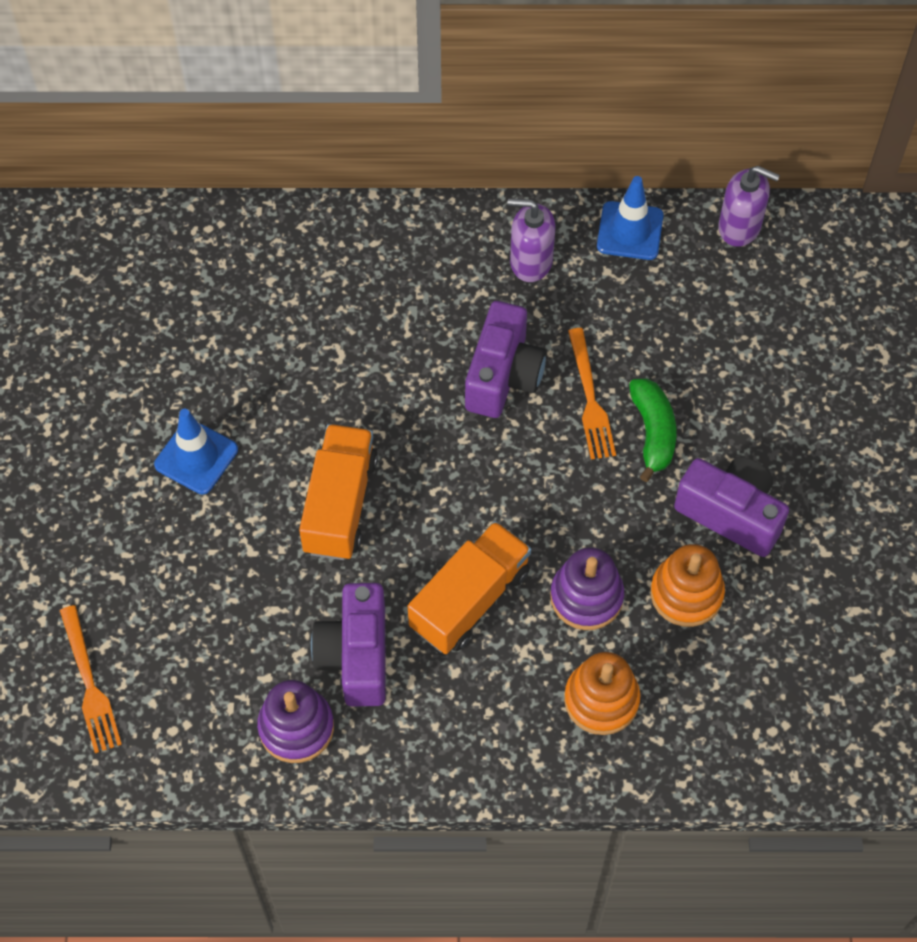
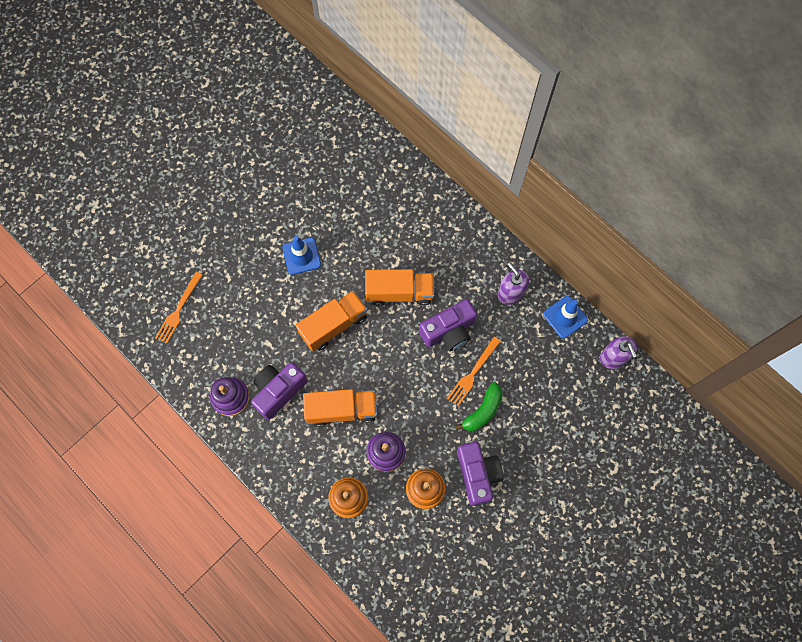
camera: 45 degrees right, 10 degrees up
(384, 385) = (399, 292): none -> orange truck

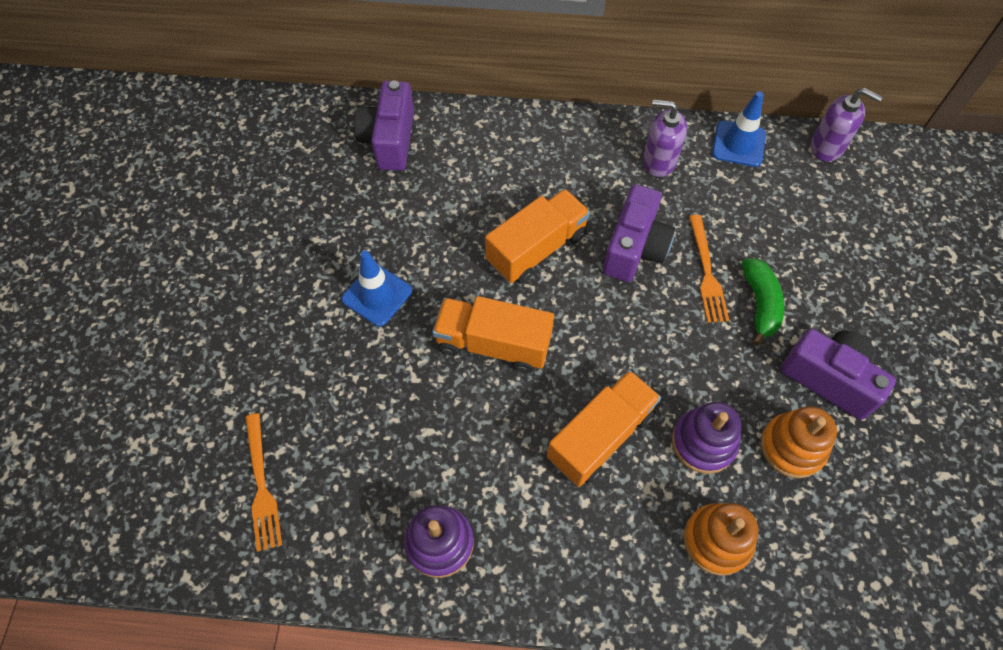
camera: 40 degrees left, 10 degrees down
(278, 391) = (497, 480): purple camera -> purple camera (389, 140)
(333, 325) = (493, 344): orange truck -> orange truck turned 90 degrees counterclockwise

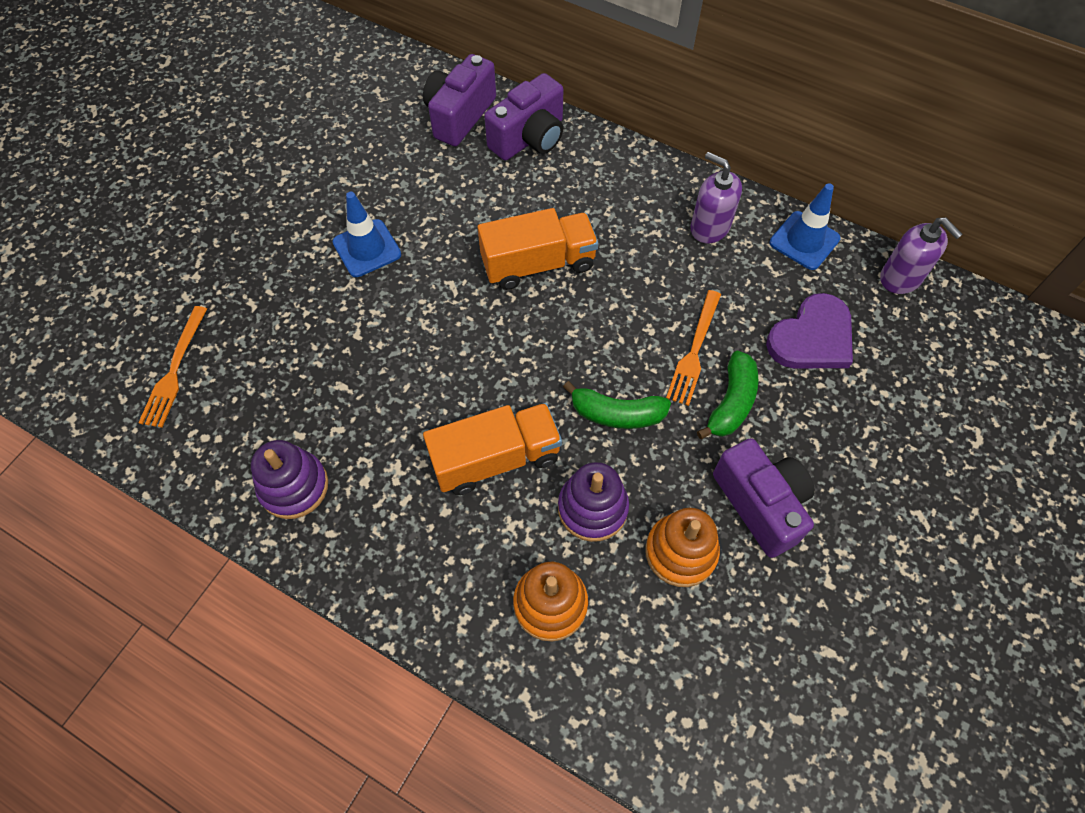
camera: 25 degrees right, 0 degrees up
(493, 344) = (445, 333): orange truck -> none
(635, 248) = (634, 300): purple camera -> purple camera (529, 138)
(676, 353) = (617, 414): none -> green banana
(790, 223) = (812, 337): none -> purple heart

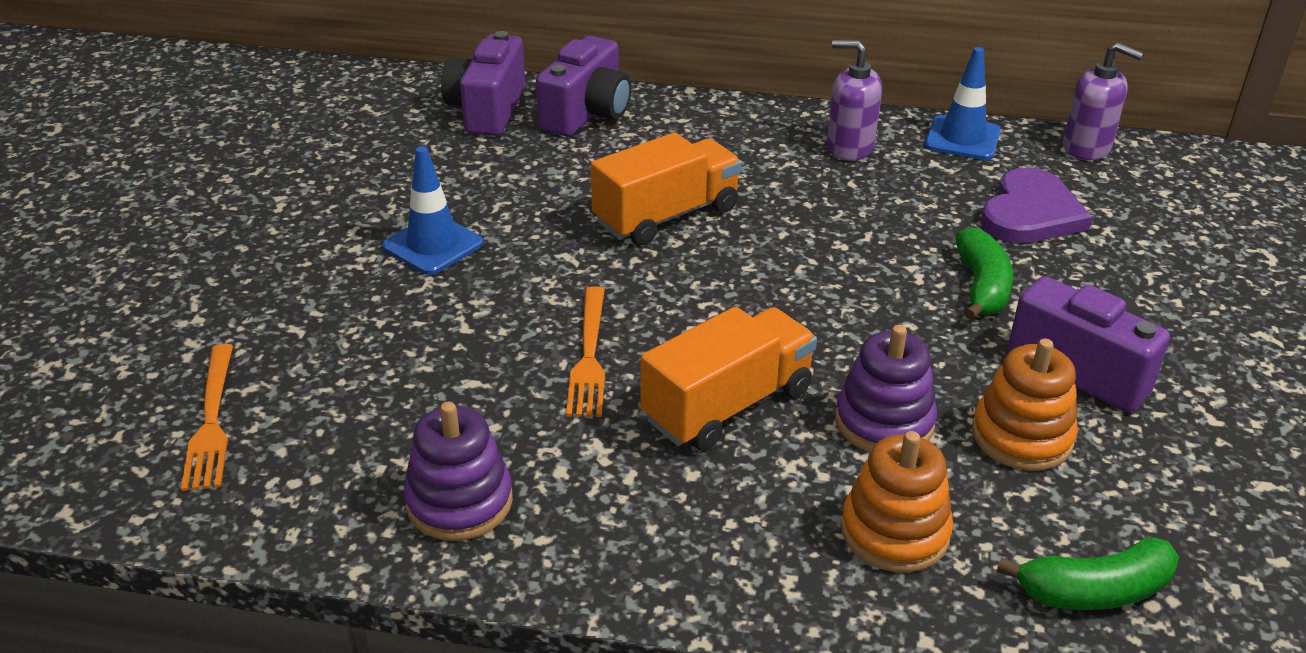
camera: 20 degrees left, 25 degrees down
(617, 414) = (853, 327): green banana -> green banana (1094, 591)
(694, 351) = (906, 252): orange fork -> orange fork (589, 356)

